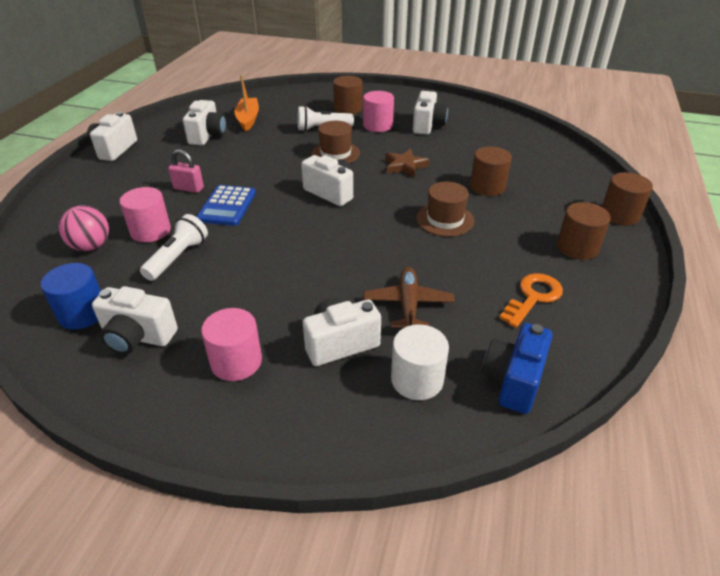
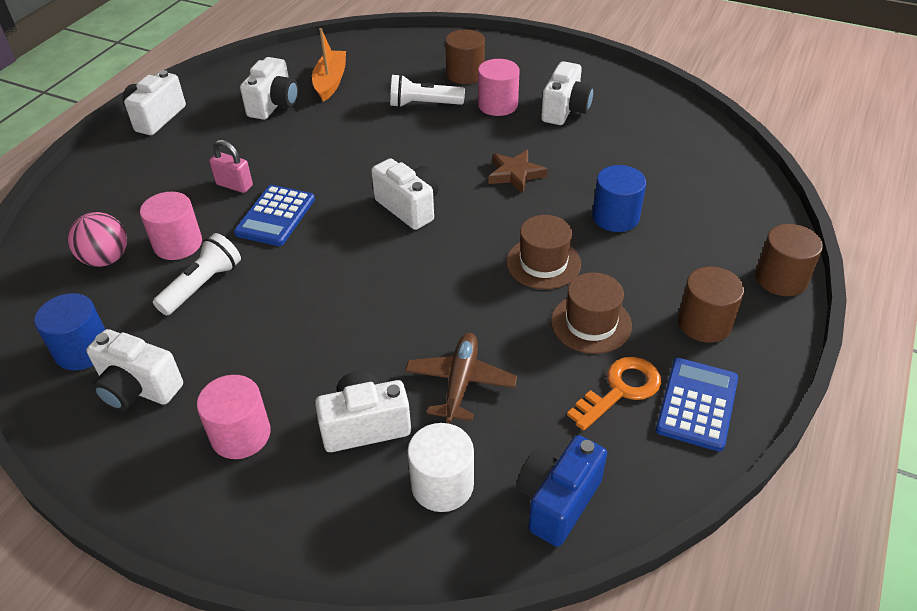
camera: 10 degrees right, 5 degrees up
(335, 153) = (430, 146): brown hat -> brown hat (591, 323)
(487, 187) = (615, 217): brown cylinder -> blue cylinder
(593, 301) = (697, 404): none -> blue calculator

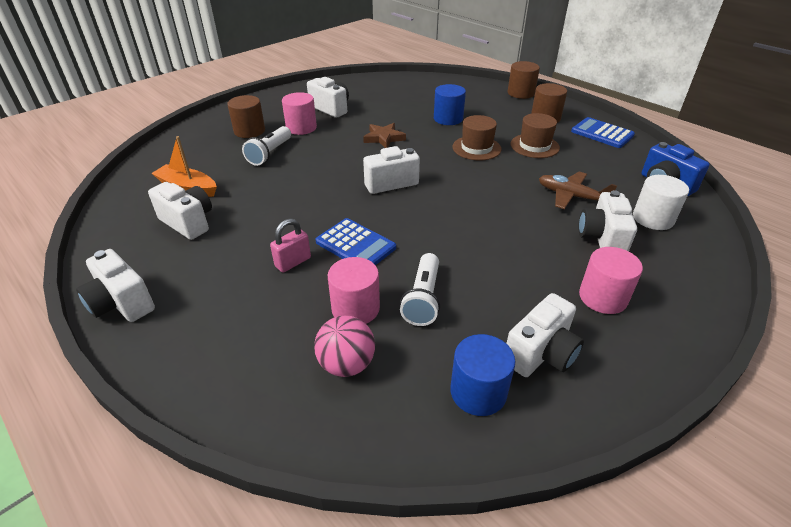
camera: 70 degrees left, 5 degrees down
(202, 285) = (423, 299): white flashlight -> white flashlight turned 135 degrees counterclockwise
(621, 389) = (588, 149): orange key -> none

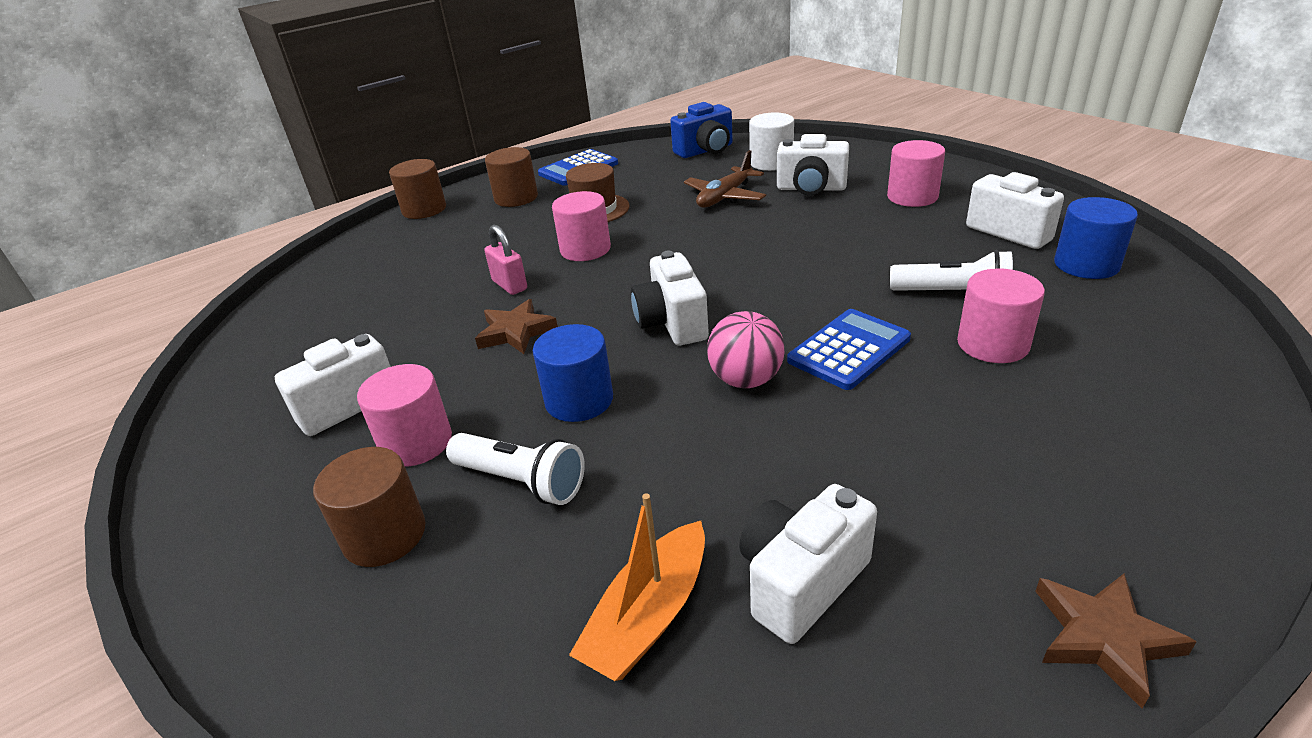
camera: 80 degrees left, 5 degrees down
(121, 303) = (1103, 638): white camera -> brown star
(293, 262) = (906, 410): pink padlock -> pink padlock (509, 285)
(346, 364) = (1098, 346): pink ball -> pink ball (746, 380)
(448, 119) = (476, 270): blue cylinder -> blue cylinder (579, 400)
(476, 148) = (585, 249): brown hat -> pink cylinder

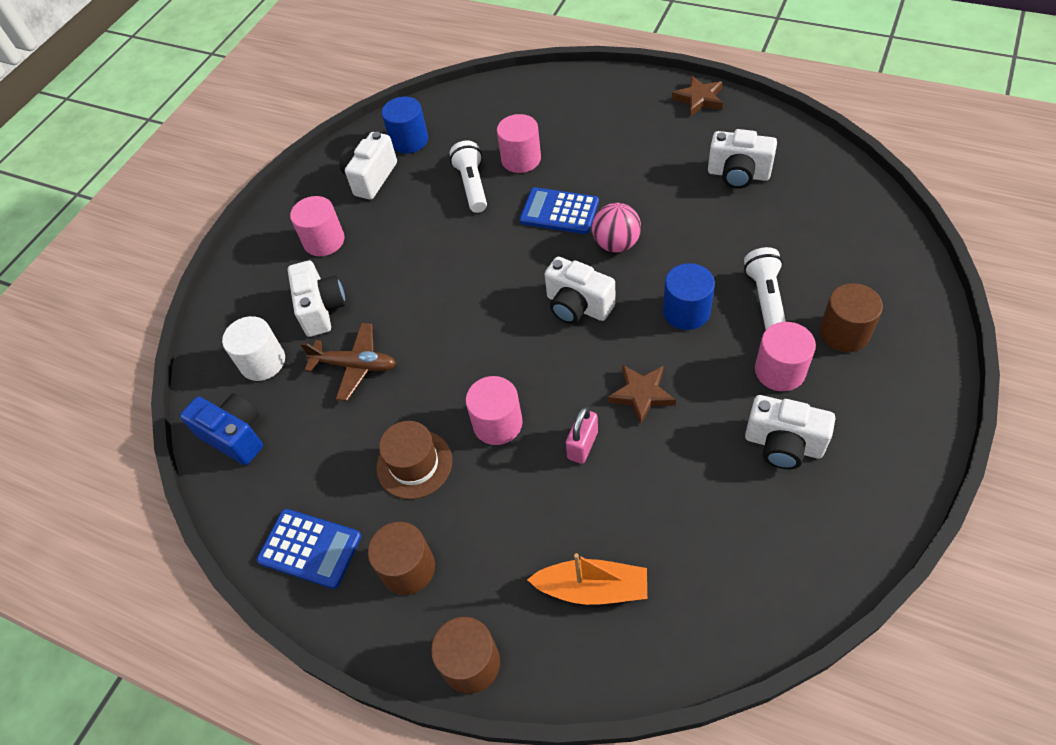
camera: 115 degrees left, 20 degrees up
(648, 616) = (794, 210): orange boat -> orange boat (592, 588)
(672, 323) = (577, 306): white camera -> white camera turned 75 degrees clockwise

